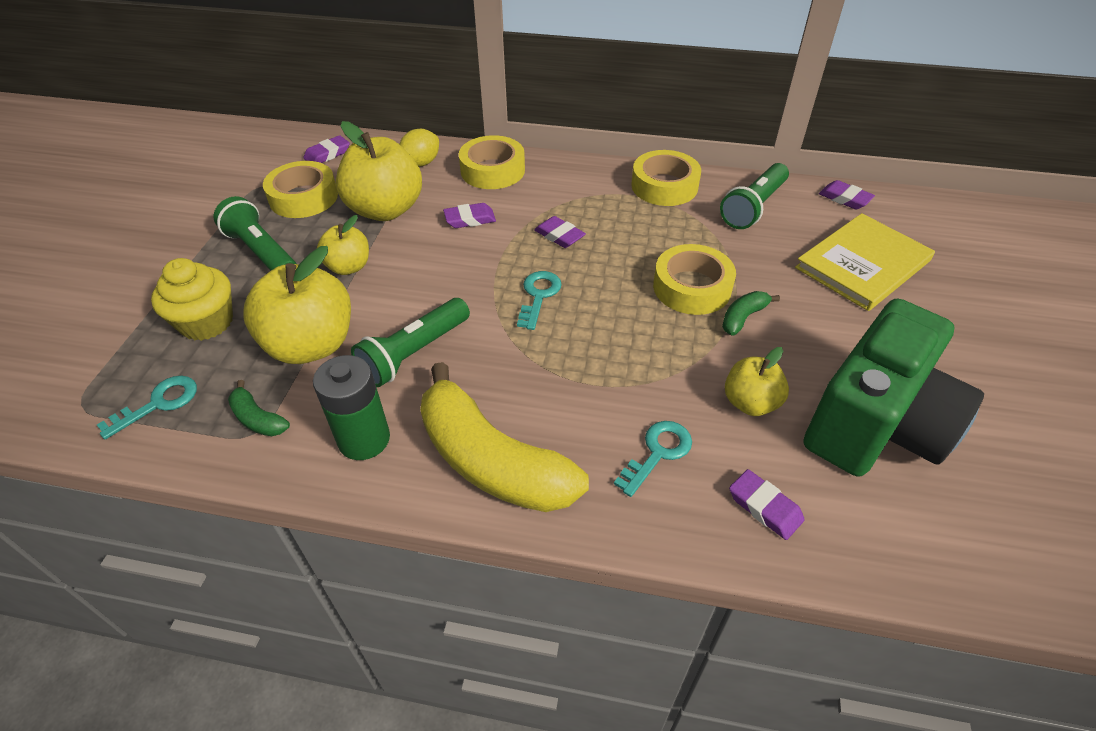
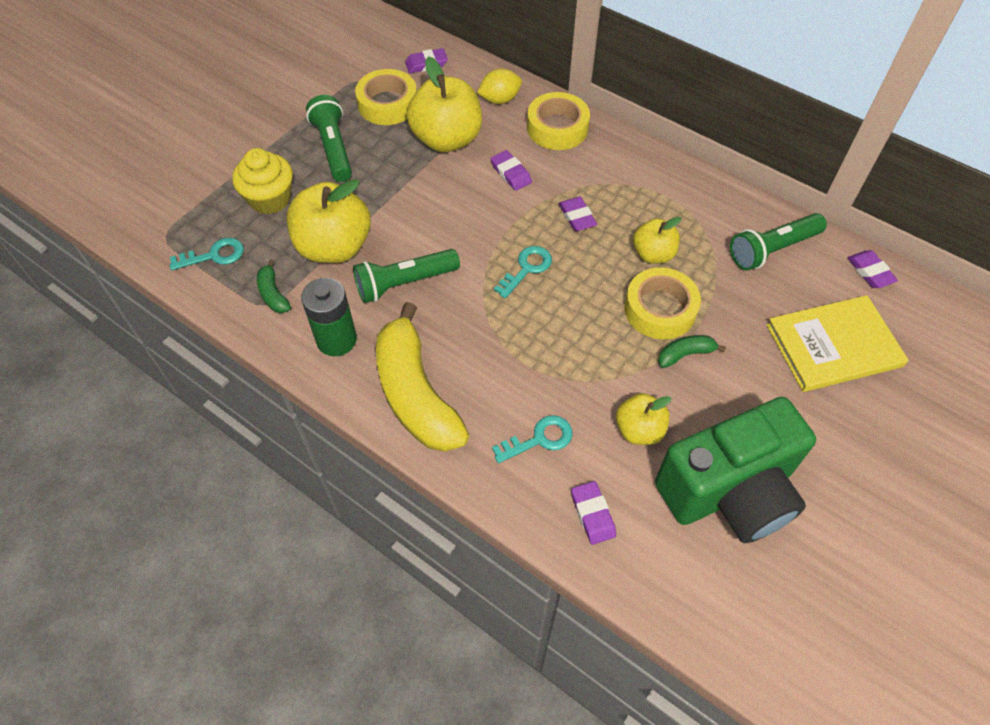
camera: 25 degrees right, 10 degrees up
(348, 267) = (392, 186): yellow apple -> yellow apple (653, 254)
(470, 219) = (511, 173): purple eraser -> purple eraser turned 45 degrees clockwise
(664, 186) = (703, 197): yellow tape -> none

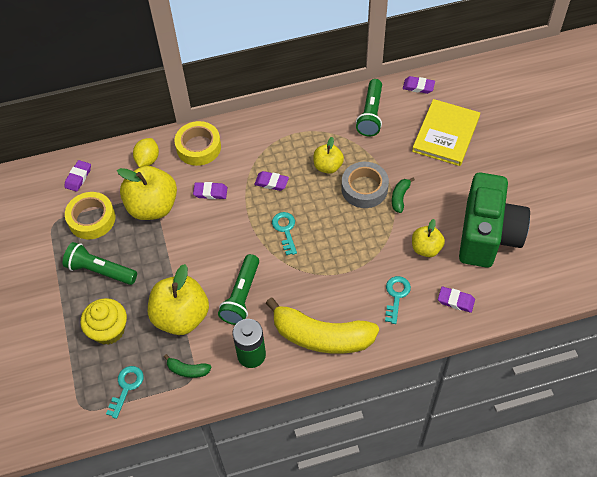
camera: 50 degrees left, 0 degrees up
(660, 309) = (364, 188): yellow tape -> grey tape

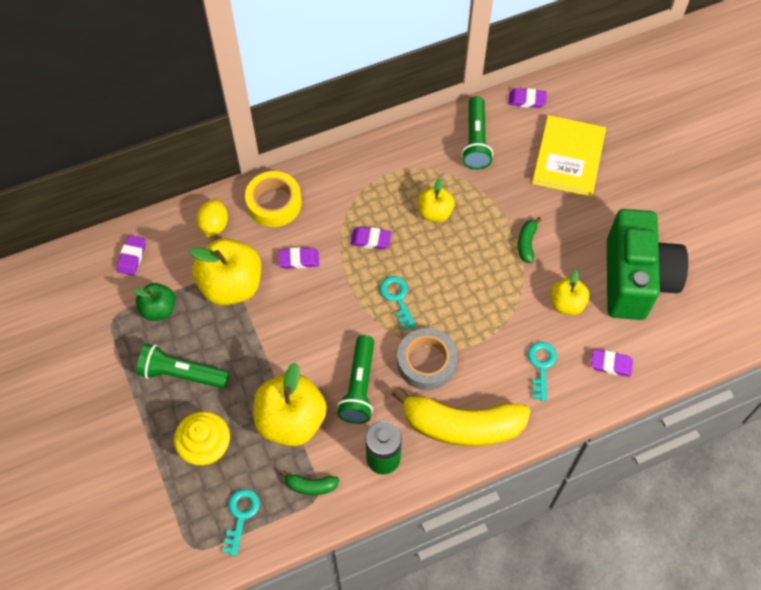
camera: 10 degrees left, 5 degrees up
(92, 219) = (159, 309): yellow tape -> green apple
(364, 188) = (483, 236): grey tape -> grey tape (426, 362)

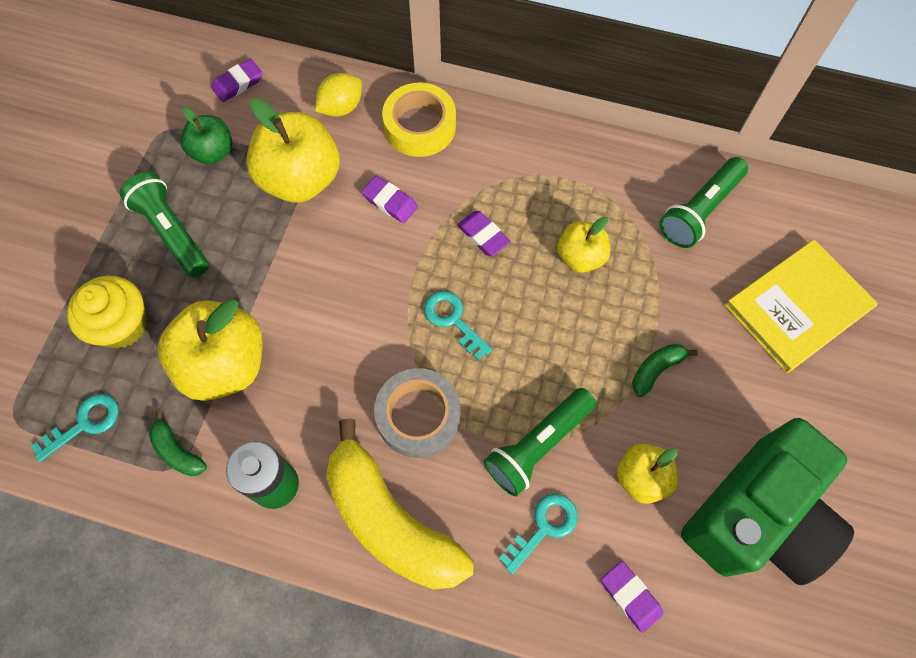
camera: 40 degrees right, 5 degrees up
(359, 386) = (324, 384): green flashlight -> green flashlight (538, 445)
(397, 298) = (453, 320): turquoise key -> turquoise key turned 60 degrees counterclockwise
(527, 100) = (803, 206): purple eraser -> none

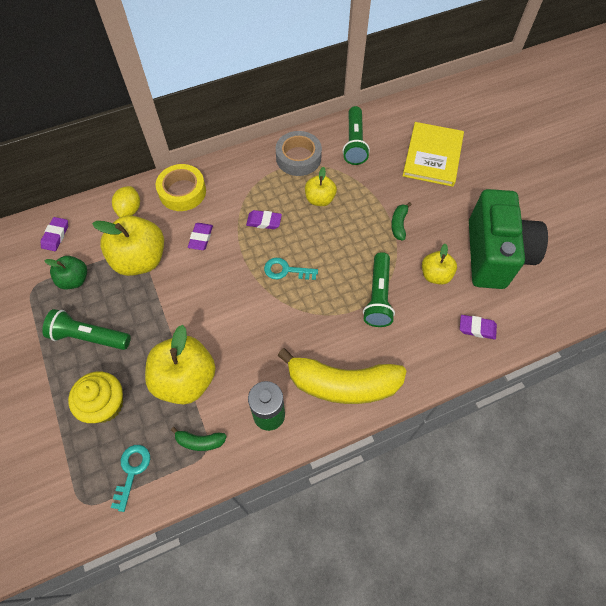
camera: 40 degrees left, 5 degrees down
(390, 202) = (201, 238): purple eraser -> purple eraser turned 75 degrees counterclockwise
(418, 416) = (310, 326): grey tape -> grey tape (298, 158)
(544, 527) = (414, 329): turquoise key -> none

